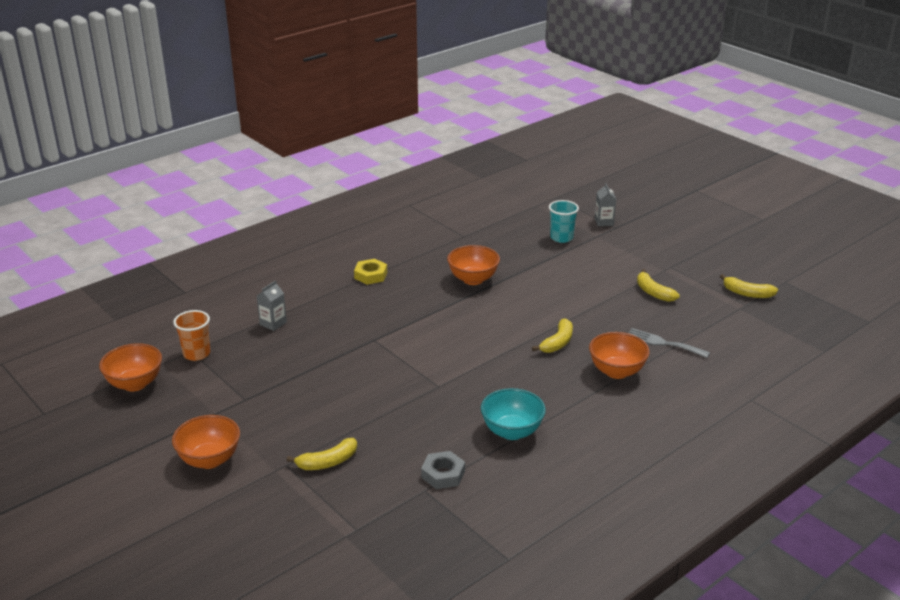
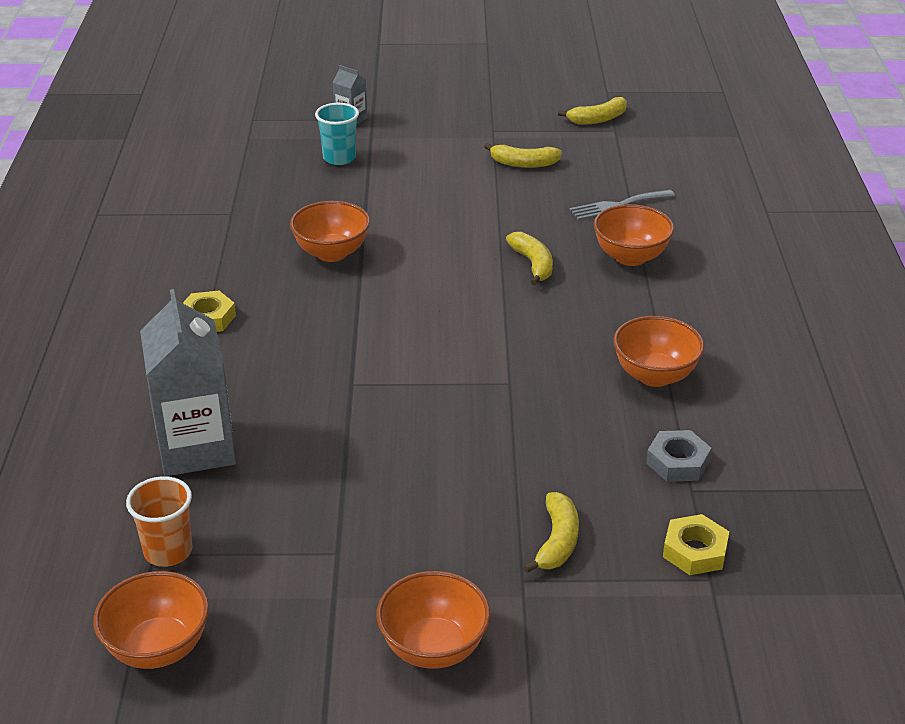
camera: 50 degrees left, 5 degrees up
(273, 323) = (196, 448): grey carton -> grey carton, size x2.16
(373, 513) = (695, 551): none -> yellow nut
(512, 431) = (655, 375): turquoise bowl -> orange bowl

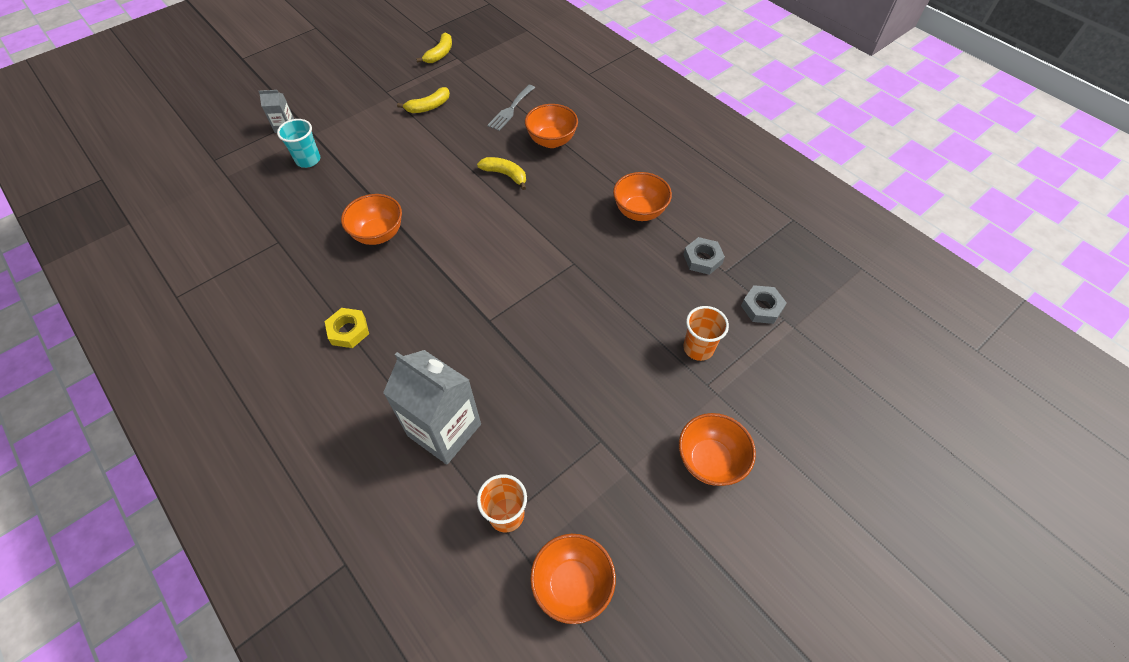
camera: 40 degrees left, 20 degrees up
(557, 541) = (698, 348): yellow banana -> orange cup
(695, 551) = (762, 307): yellow nut -> grey nut

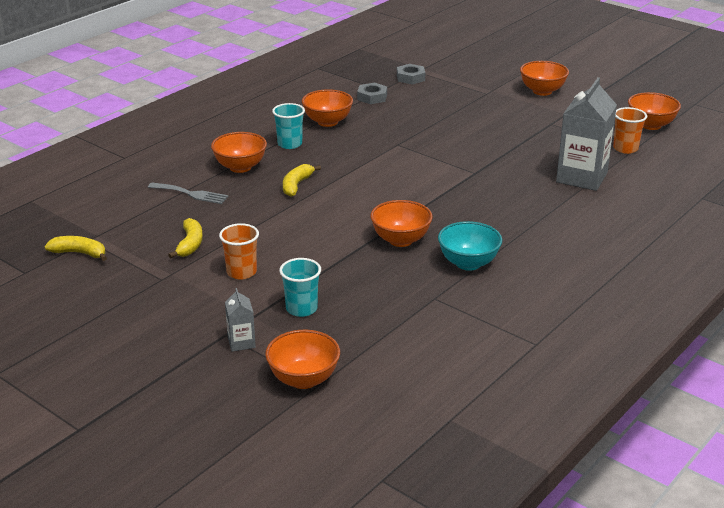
camera: 100 degrees left, 25 degrees down
(224, 153) = (303, 379): none -> orange bowl
(317, 276) = (468, 263): none -> turquoise bowl
(348, 331) = (520, 234): yellow nut -> none
(429, 106) = (190, 244): yellow banana -> yellow banana turned 45 degrees clockwise
(592, 177) = (289, 144): none -> turquoise cup
(698, 348) = (458, 96): orange cup -> orange cup (241, 272)

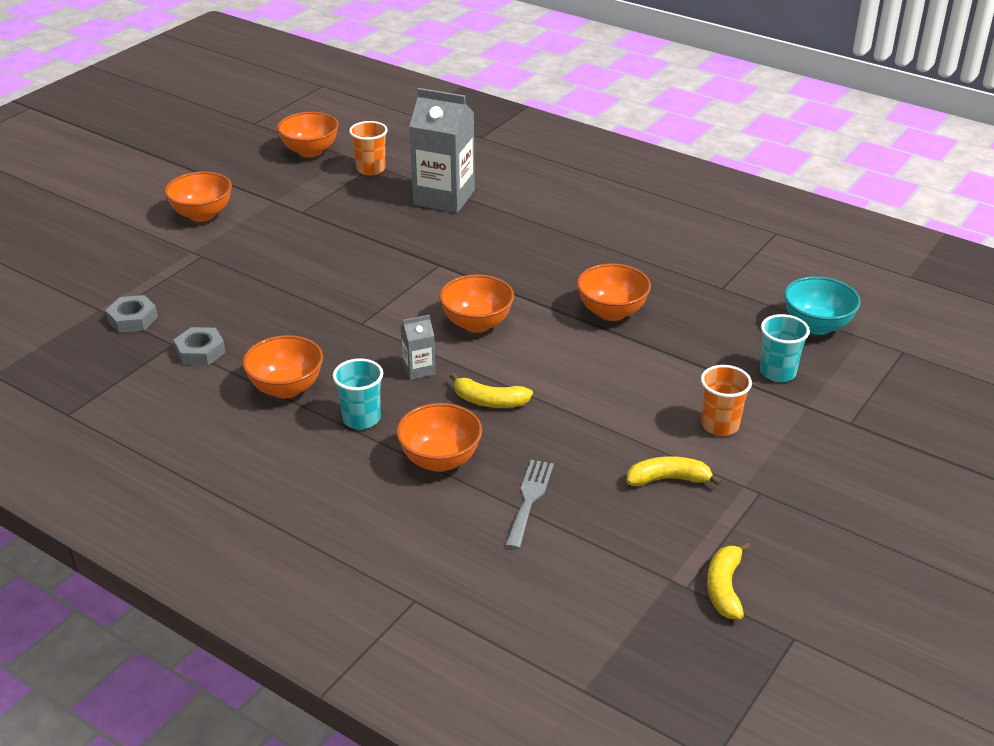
camera: 95 degrees left, 5 degrees up
(241, 342) = (859, 409): grey carton -> grey carton (419, 369)
(303, 379) = (899, 361): orange bowl -> orange bowl (477, 324)
(468, 263) = (647, 268): turquoise bowl -> turquoise bowl (816, 326)

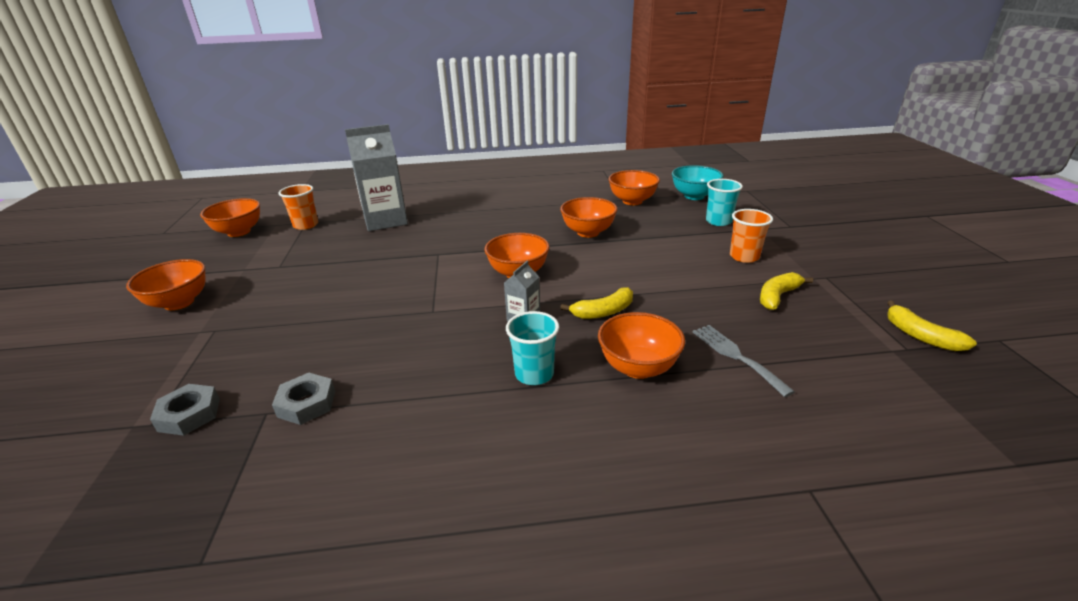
camera: 40 degrees left, 5 degrees down
(286, 388) = (435, 387): orange bowl -> orange bowl (632, 201)

